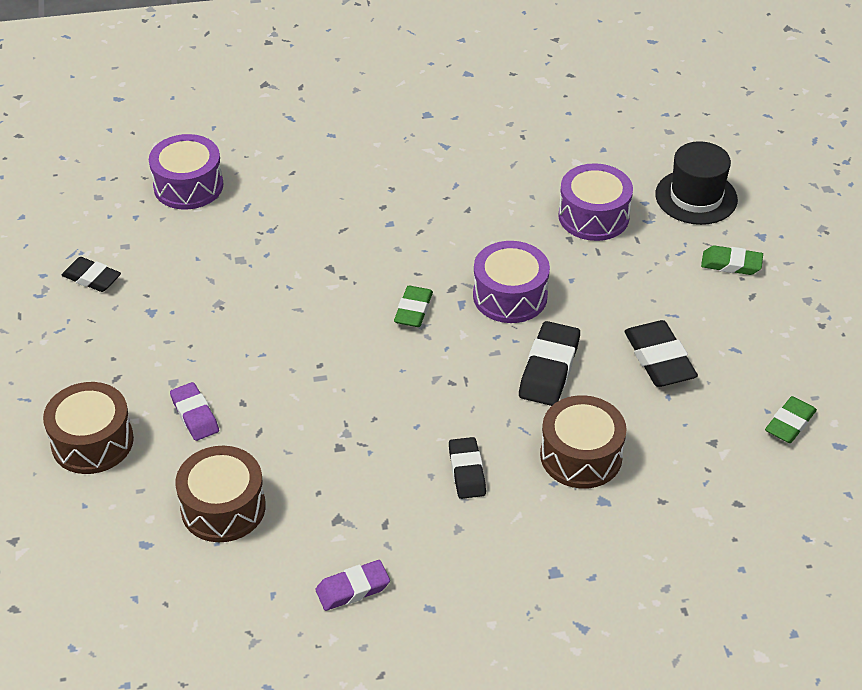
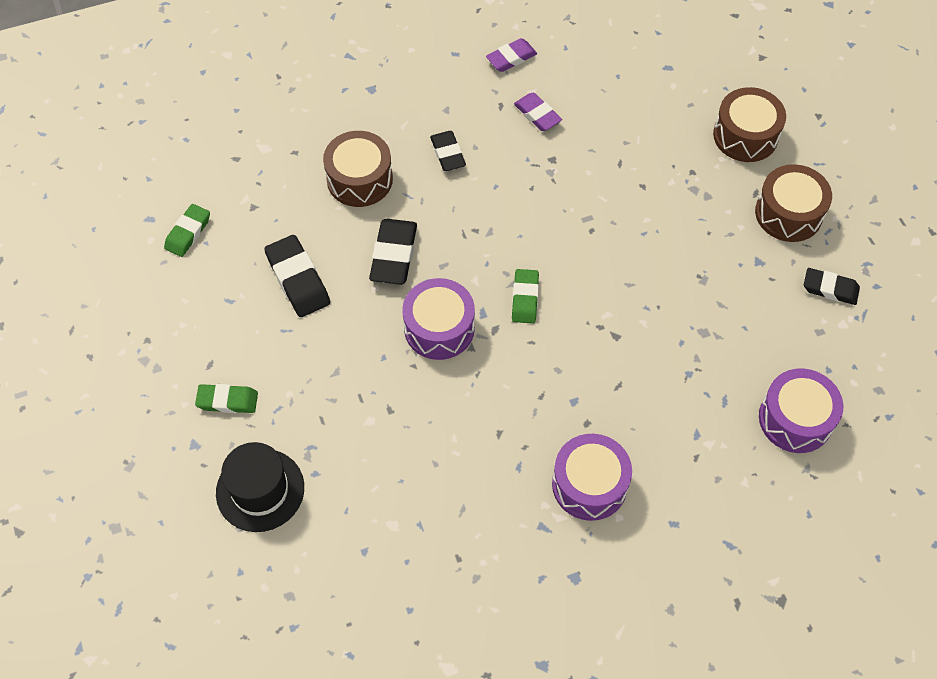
camera: 170 degrees right, 15 degrees up
(195, 415) = (676, 169): purple eraser -> purple eraser (537, 114)
(223, 507) = (623, 100): brown drum -> brown drum (788, 213)
(593, 216) = (368, 444): purple drum -> purple drum (589, 484)

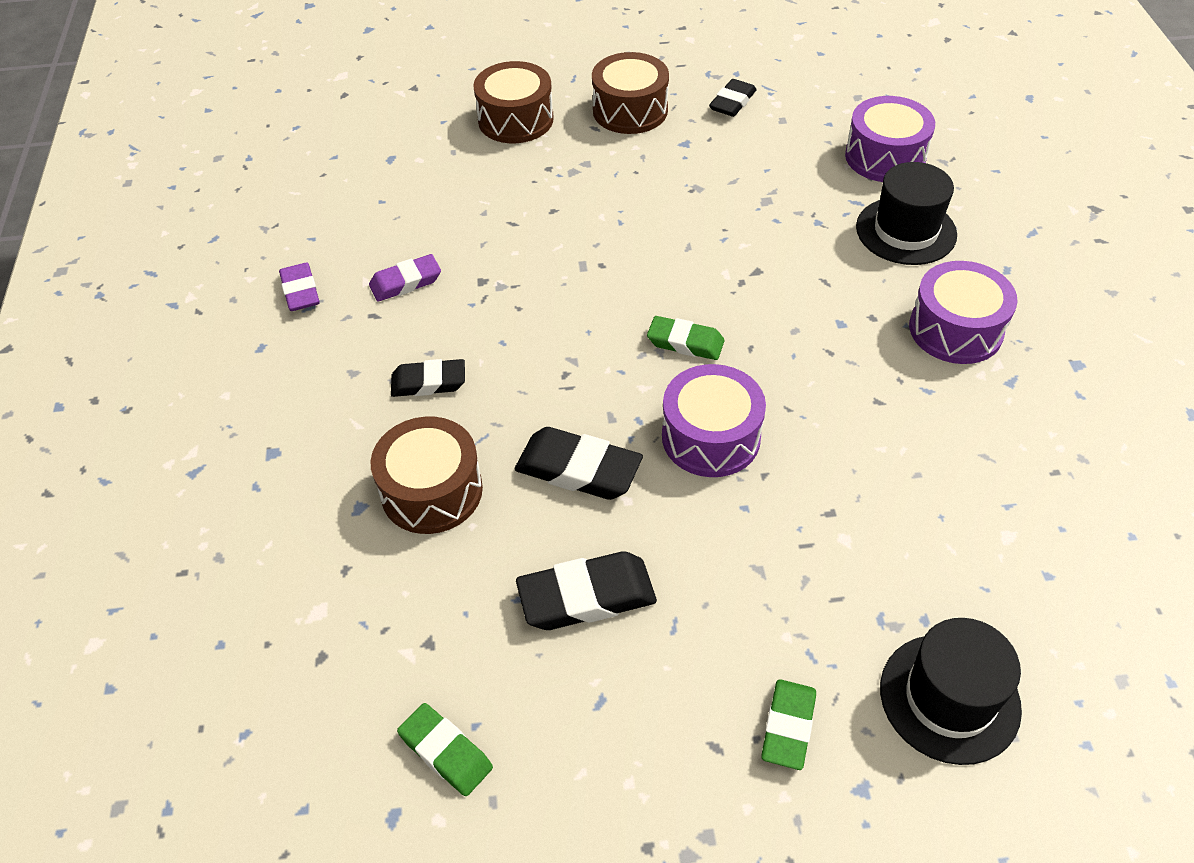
camera: 75 degrees left, 10 degrees down
(698, 441) = (906, 231): none -> black hat

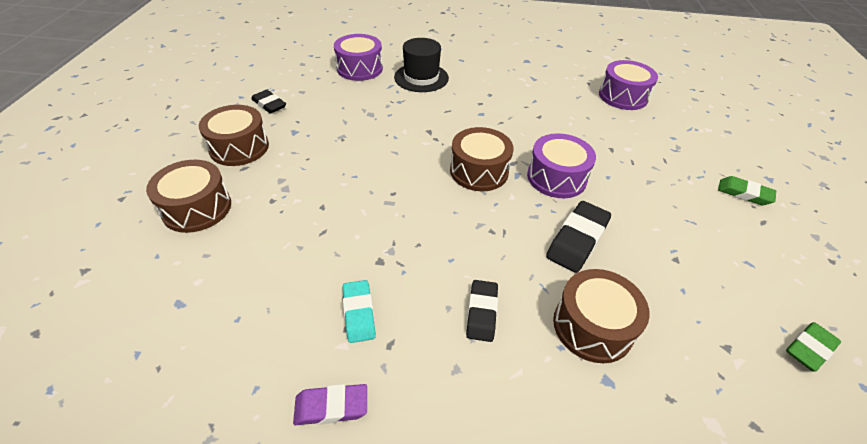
camera: 80 degrees left, 5 degrees down
(406, 282) = (359, 313): purple eraser -> turquoise eraser
(586, 596) = (677, 255): black eraser -> none
(685, 342) = (479, 171): green eraser -> brown drum
(949, 698) = (714, 142): black hat -> none
(955, 329) = (496, 83): purple drum -> purple drum (623, 96)

